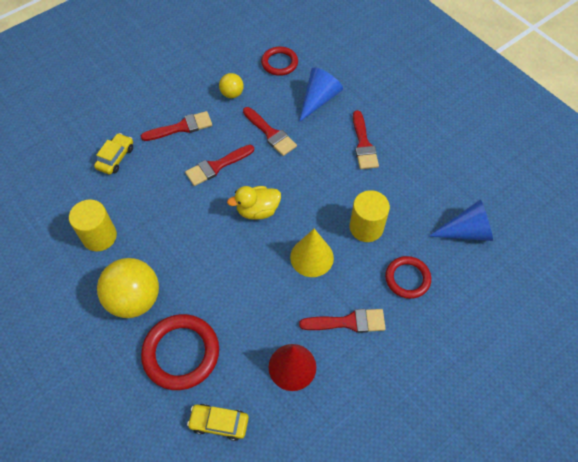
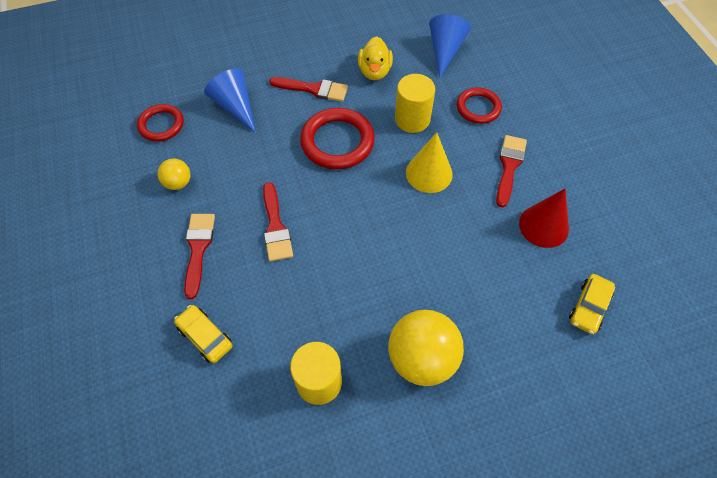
camera: 70 degrees left, 0 degrees up
(181, 353) = (503, 324): red ring -> red ring (337, 142)
(257, 210) = (353, 203): yellow duck -> yellow duck (374, 71)
(270, 133) = (257, 162): red brush -> none

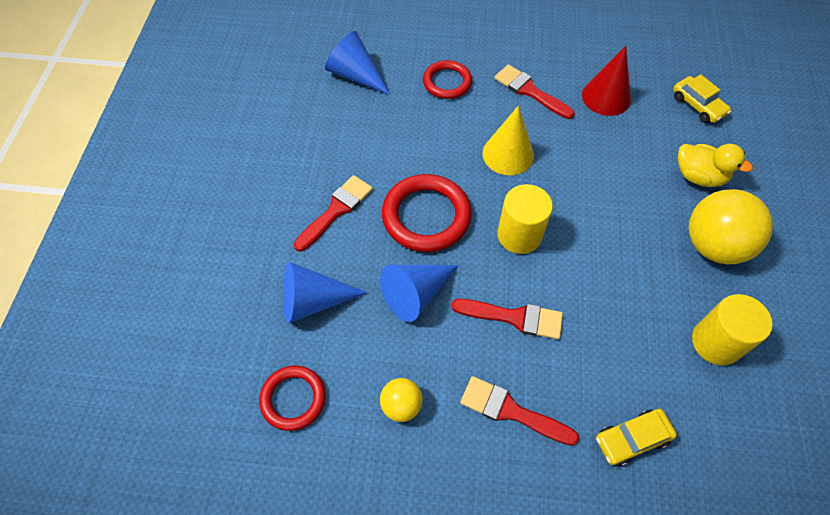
camera: 65 degrees left, 0 degrees up
(267, 160) = (416, 294): none -> blue cone
(374, 71) = (346, 144): yellow duck -> yellow duck (698, 176)
(412, 119) = (432, 139): yellow cylinder -> yellow cylinder (519, 235)

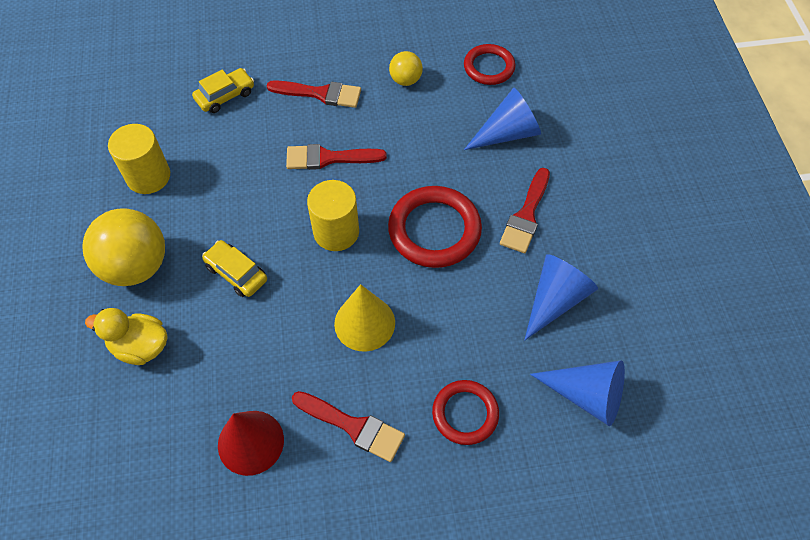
camera: 165 degrees right, 0 degrees up
(416, 294) = (420, 158): blue cone -> blue cone (555, 300)
(697, 105) = (126, 459): yellow car -> yellow car (236, 273)

